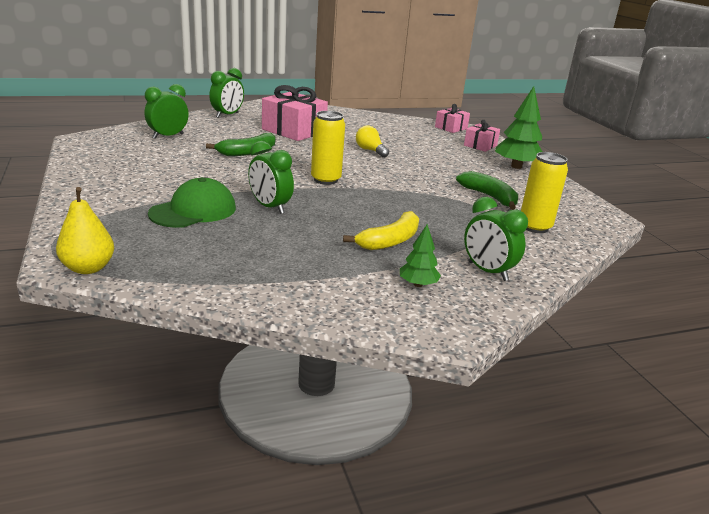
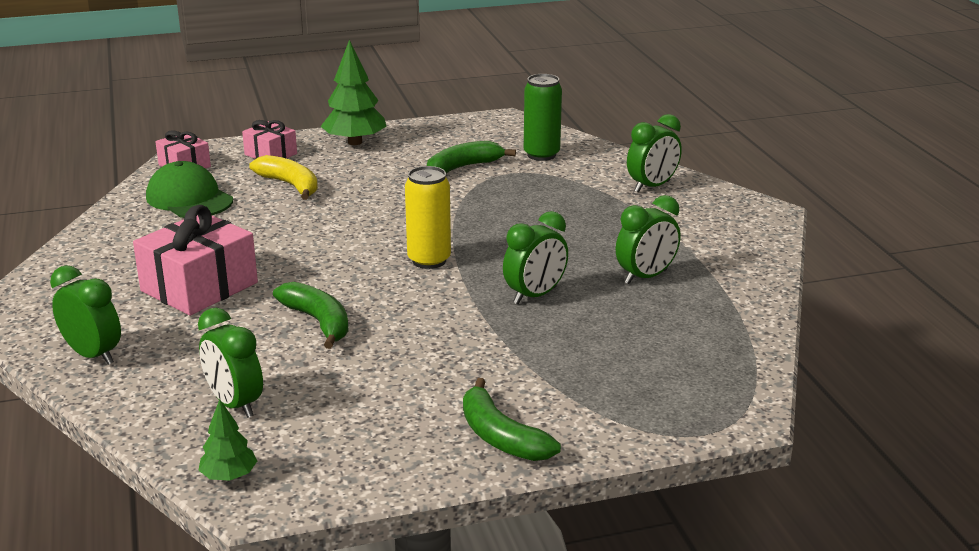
camera: 85 degrees left, 0 degrees up
(88, 268) = (746, 396): yellow pear -> none
(95, 187) = (500, 437): none -> green banana
(193, 211) = (563, 347): green cap -> green cap (189, 199)
(296, 249) = (645, 277): none -> green clock
(370, 150) = (300, 228): yellow light bulb -> none
(390, 241) = (604, 227): yellow banana -> yellow banana (290, 185)
(418, 284) = (693, 219): green tree -> green tree (229, 476)
(534, 227) = (541, 155): yellow can -> green can

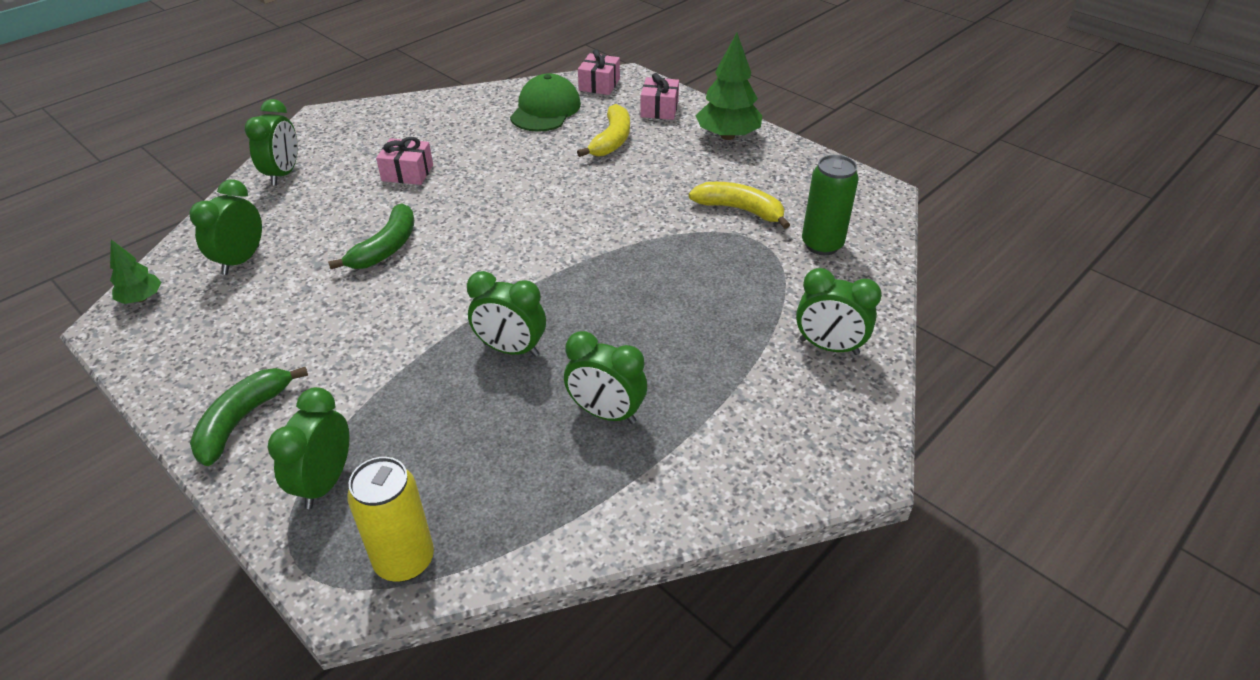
camera: 60 degrees right, 15 degrees up
(199, 287) = (407, 173): pink gift -> pink gift, size x0.56
(429, 260) = (533, 262): yellow can -> yellow can (404, 560)
(463, 167) = (740, 210): green banana -> yellow banana
(619, 407) = (325, 482): none -> green clock

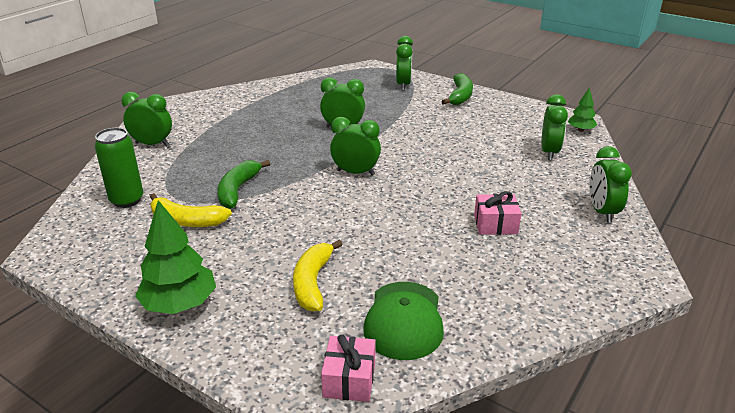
camera: 170 degrees right, 10 degrees down
(386, 248) = (459, 168): green banana -> green banana (238, 190)
(404, 560) = (355, 73): yellow can -> none
(606, 413) = (283, 111): green clock -> green clock (355, 172)
(659, 109) = (261, 339): pink gift -> none

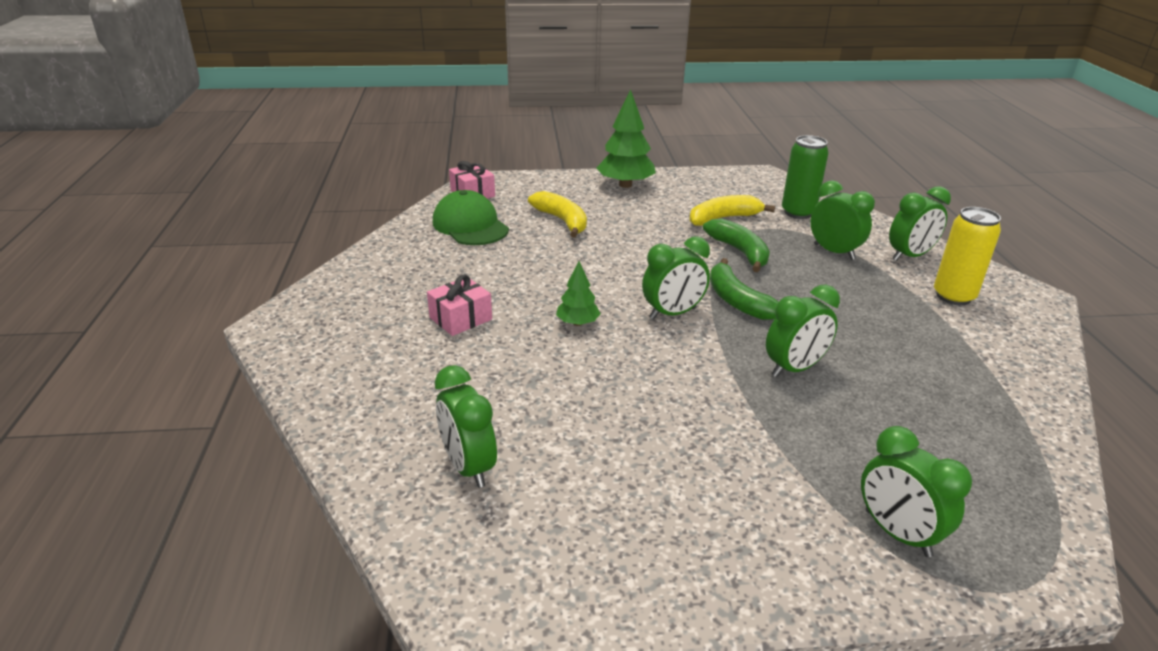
camera: 140 degrees right, 0 degrees up
(194, 121) = (953, 296): none -> yellow can
(460, 96) = (757, 557): green banana -> green banana (737, 301)
(580, 130) = (444, 568): green tree -> green tree (577, 323)
(602, 212) = (342, 385): green clock -> green clock (834, 252)

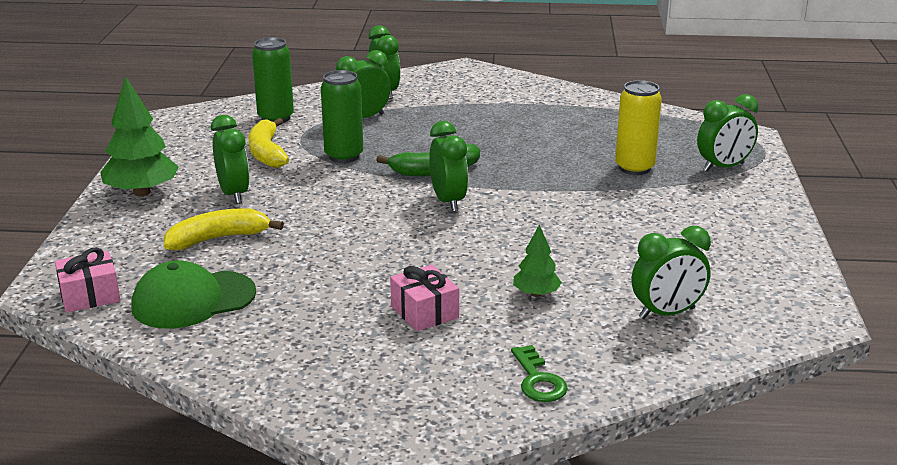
camera: 80 degrees left, 5 degrees down
(349, 384) = (538, 380): none -> green key
(577, 323) = (452, 248): green tree -> green tree (536, 294)
(740, 252) = (344, 156): green banana -> green can
(794, 368) = (544, 166): green clock -> green clock (234, 194)
(953, 296) = (456, 92): yellow can -> yellow can (634, 168)

